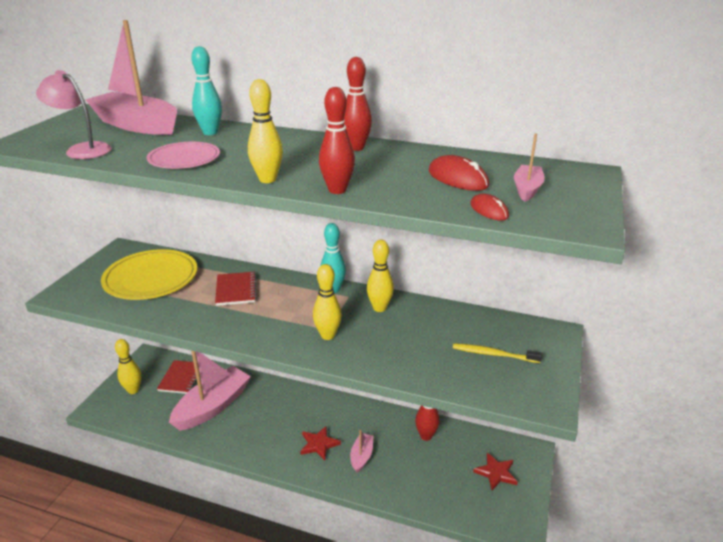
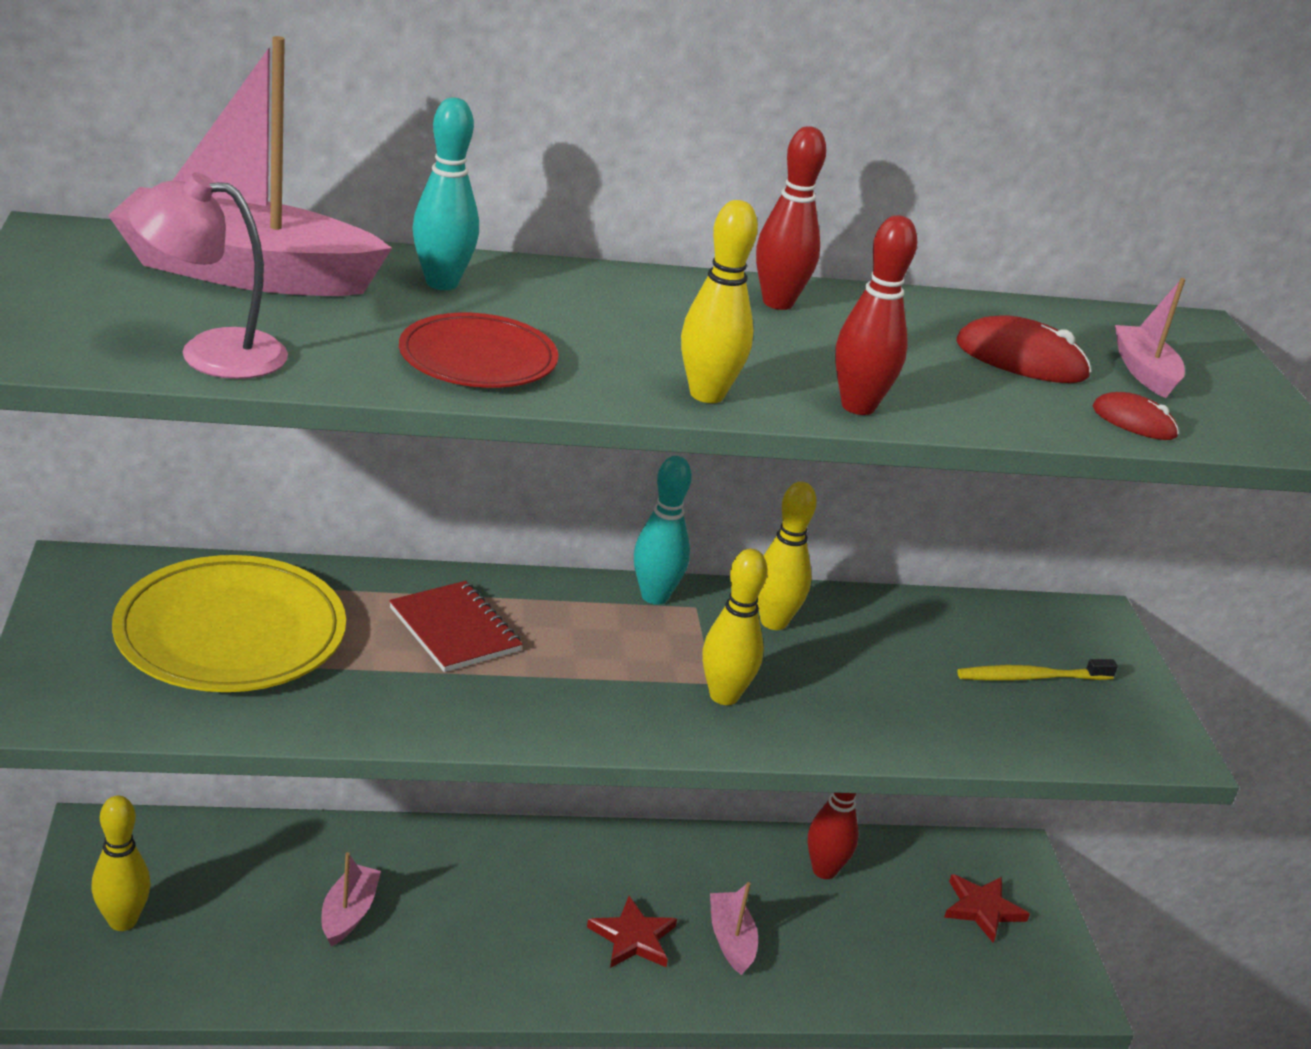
camera: 30 degrees left, 0 degrees up
(181, 378) = (224, 866): red notebook -> none
(184, 159) = (478, 358): pink plate -> red plate
(213, 406) = (348, 913): pink boat -> pink boat, size x0.47

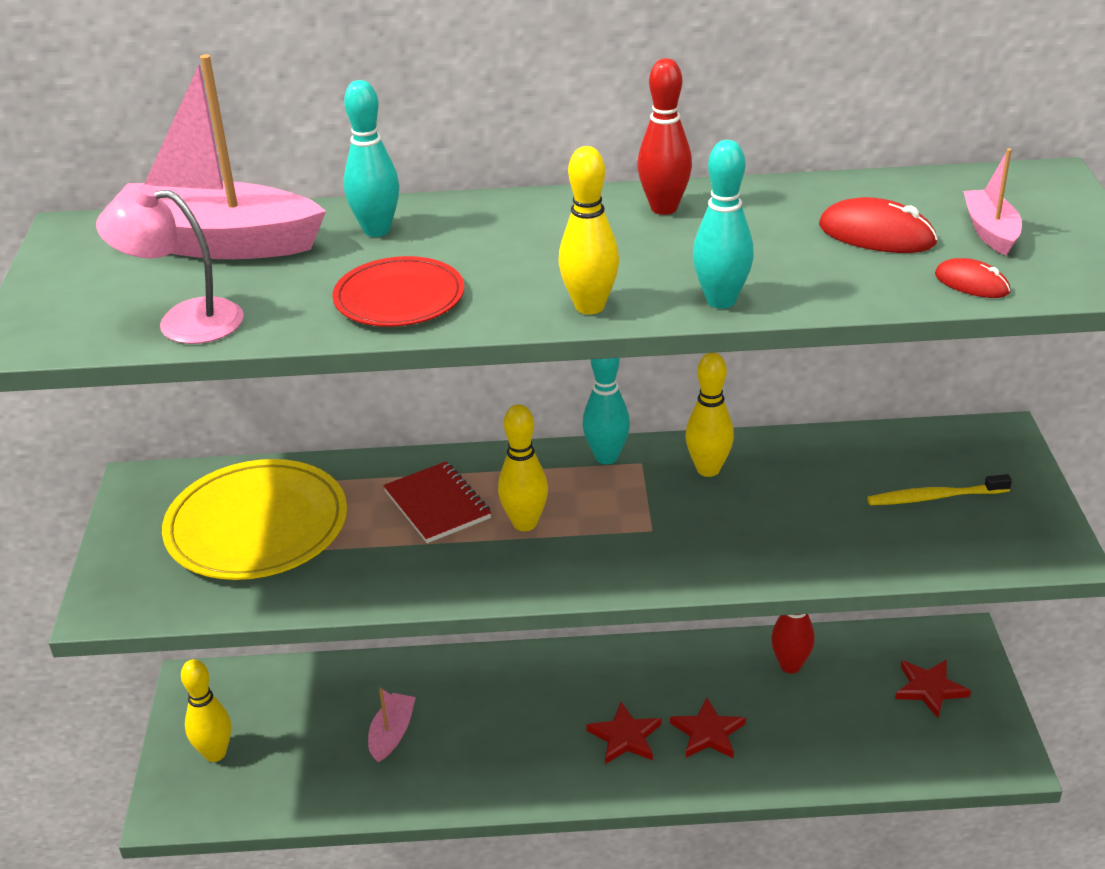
camera: 10 degrees right, 5 degrees up
(724, 696) = (661, 541): yellow bowling pin -> yellow bowling pin (525, 523)
(731, 940) = (708, 733): pink boat -> red star
(858, 406) = (721, 301): red bowling pin -> turquoise bowling pin

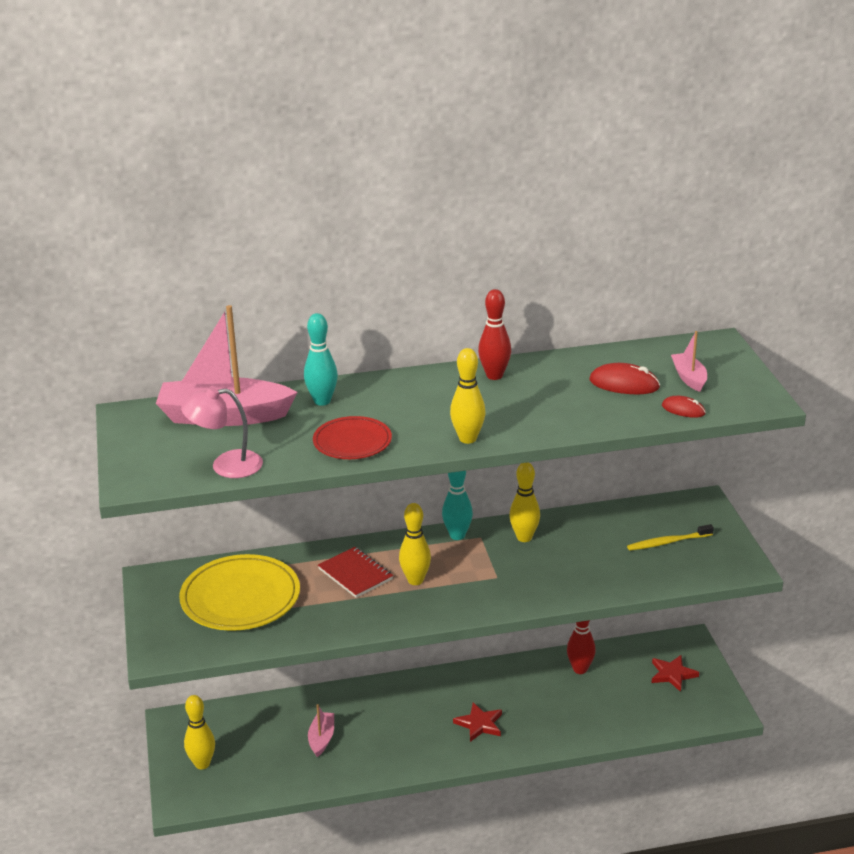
camera: 10 degrees left, 5 degrees down
(708, 733) = (533, 716): red star -> none
(721, 301) = (543, 430): turquoise bowling pin -> none

